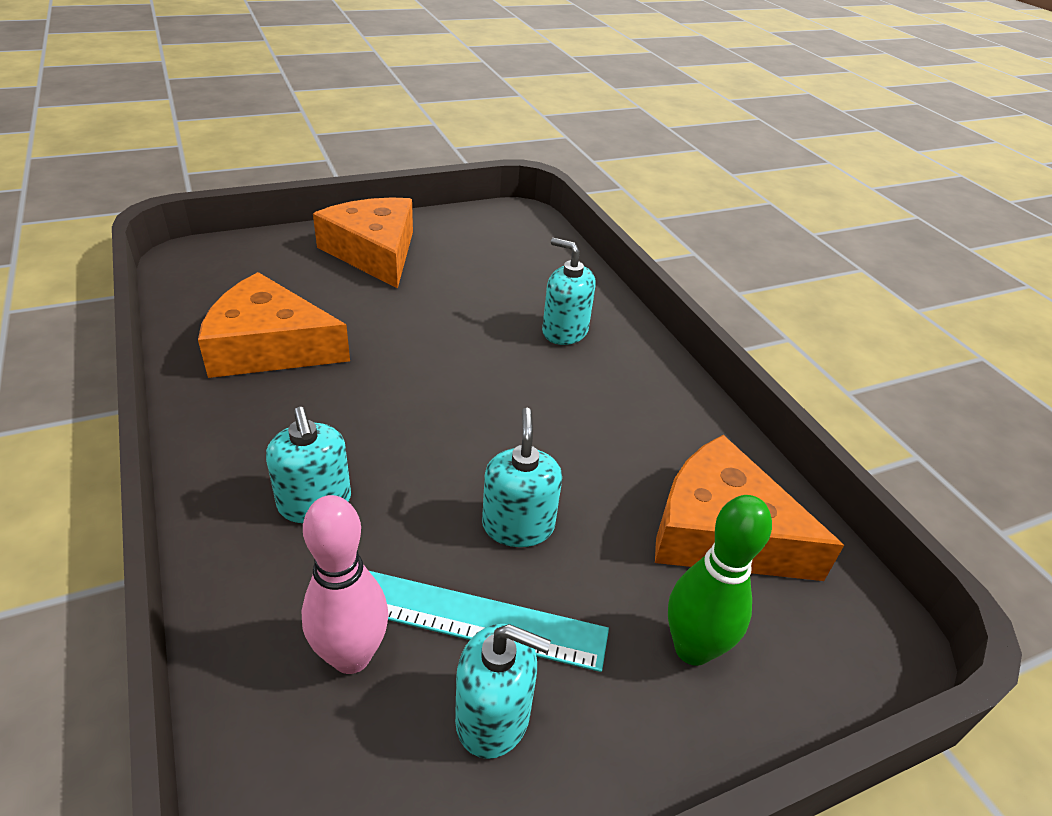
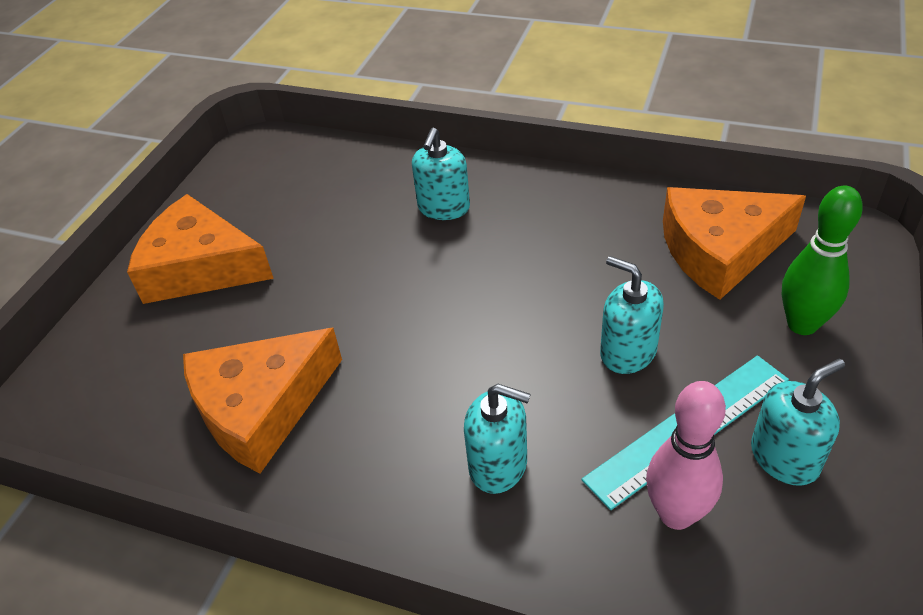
camera: 40 degrees left, 5 degrees up
(564, 331) = (443, 208): turquoise soap dispenser -> turquoise soap dispenser turned 60 degrees counterclockwise

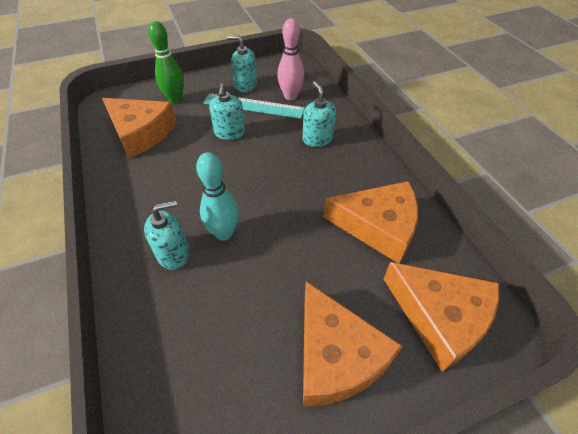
camera: 135 degrees left, 5 degrees up
(114, 370) = (440, 317): none -> orange cheese
(426, 256) = (224, 233): none -> turquoise bowling pin

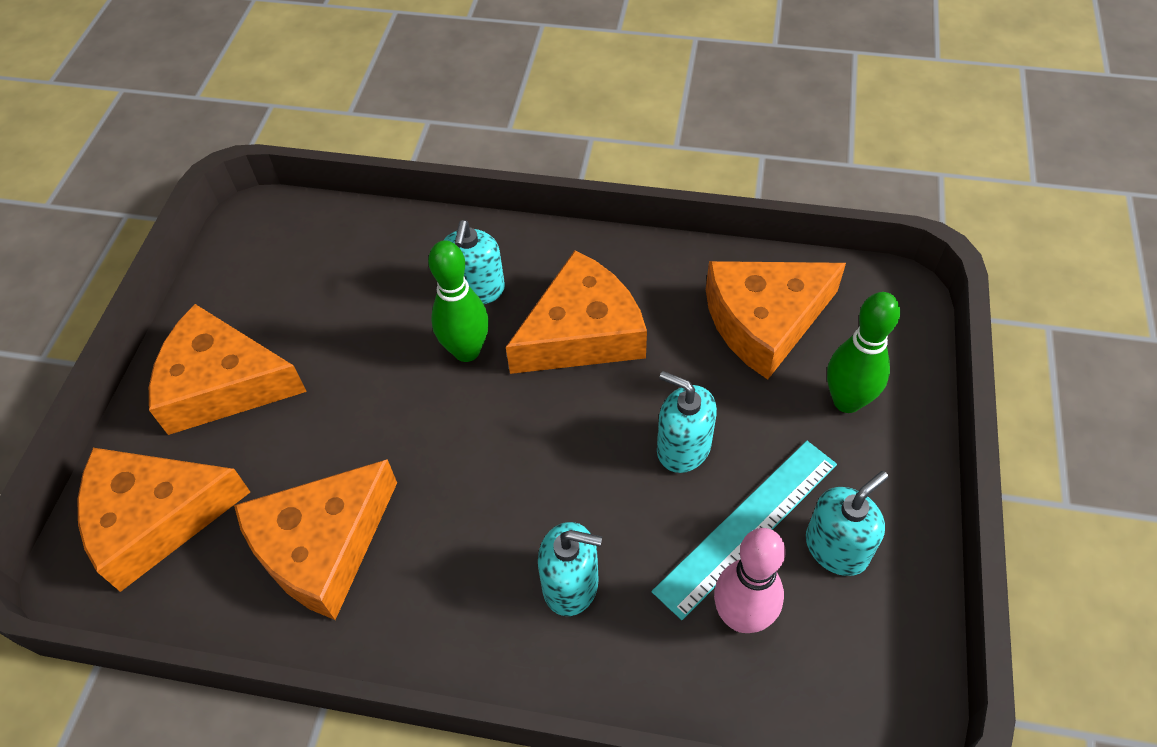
camera: 125 degrees right, 5 degrees up
(182, 191) = (582, 332): none -> orange cheese
(224, 233) = (466, 351): turquoise bowling pin -> green bowling pin

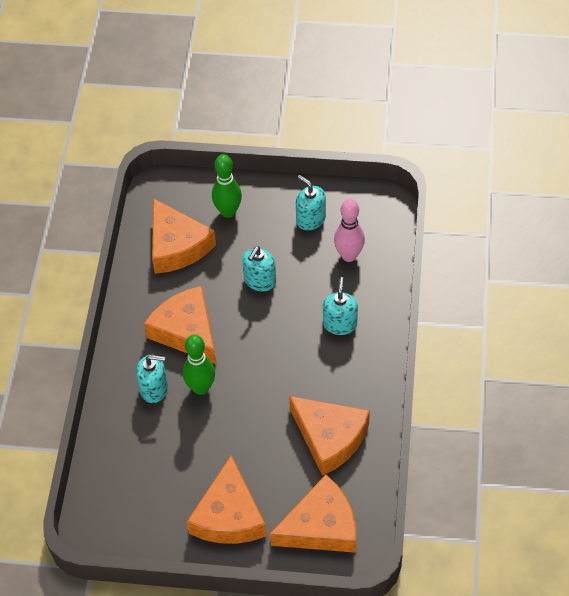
camera: 95 degrees left, 0 degrees up
(155, 519) = (321, 526): orange cheese -> orange cheese turned 90 degrees counterclockwise
(747, 526) = (302, 254): turquoise ruler -> none

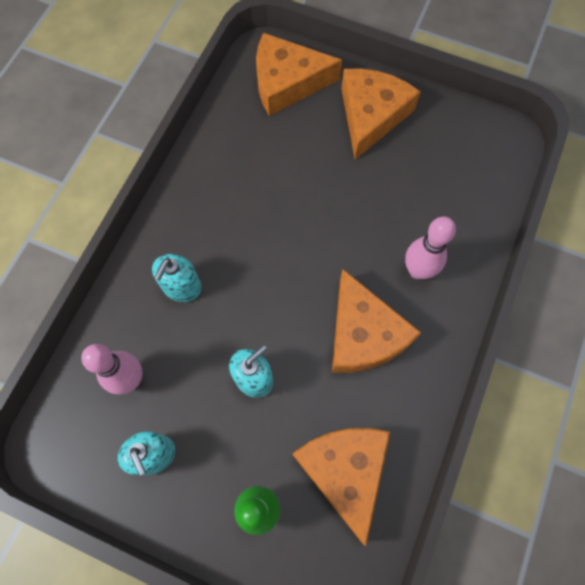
camera: 165 degrees left, 15 degrees up
(154, 389) = (418, 270): turquoise soap dispenser -> pink bowling pin
(201, 388) = (364, 256): green bowling pin -> none
(330, 438) = (246, 161): orange cheese -> none

